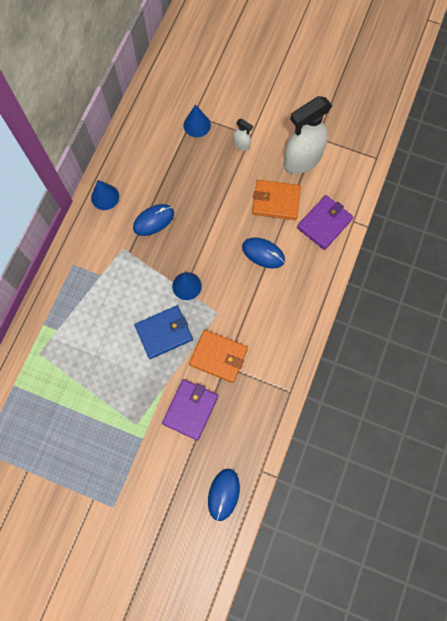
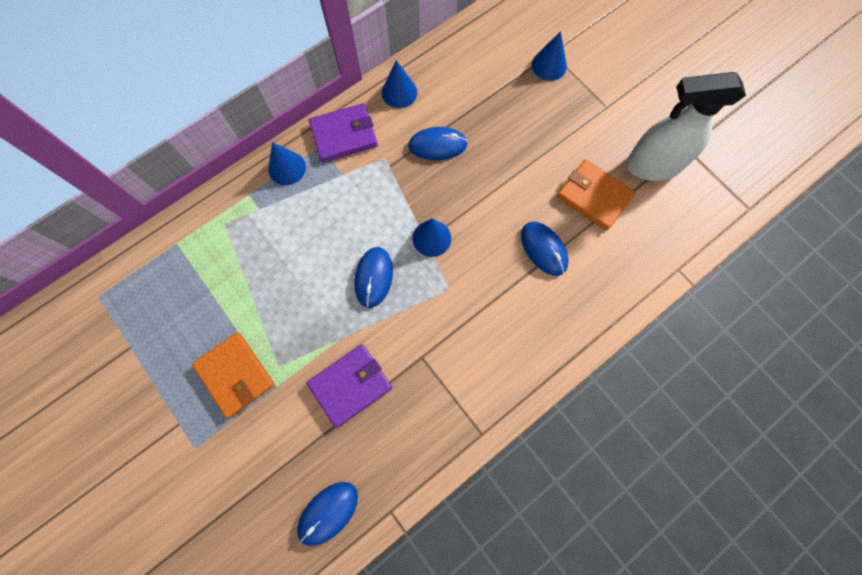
camera: 30 degrees right, 0 degrees up
(58, 291) = (287, 168): none -> blue cone
(164, 333) = (374, 277): blue wallet -> blue mouse
(218, 356) = (420, 341): orange wallet -> orange wallet (235, 375)
(241, 145) = (589, 112): white spray bottle -> none
(324, 223) = (639, 253): purple wallet -> purple wallet (344, 135)

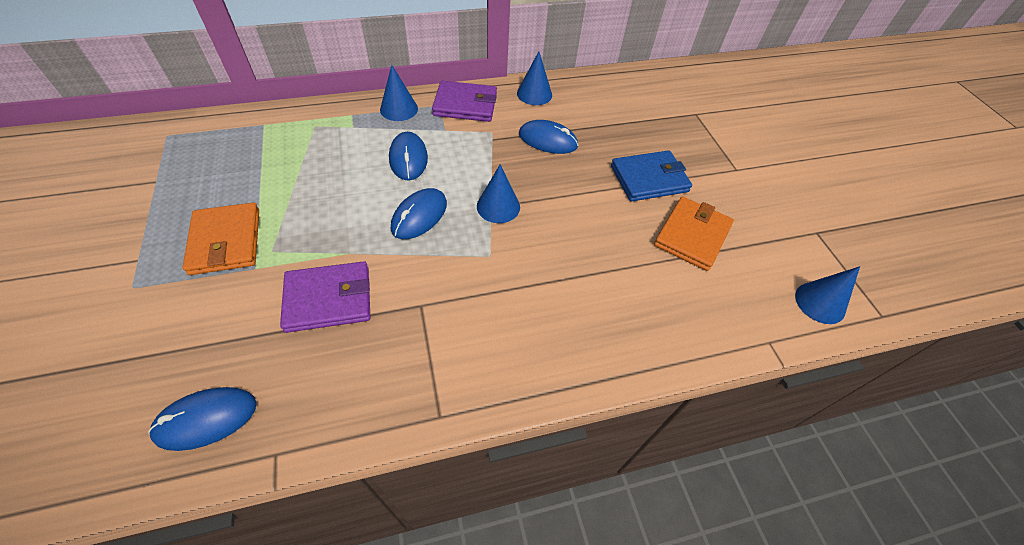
camera: 20 degrees right, 20 degrees down
(539, 151) = (649, 179): none -> blue wallet
(544, 249) = (613, 260): blue mouse -> blue mouse (408, 158)
(549, 65) = (689, 121): blue cone -> blue cone (820, 303)
(594, 196) = (692, 235): orange wallet -> orange wallet turned 60 degrees clockwise
(652, 165) = (771, 233): white spray bottle -> none

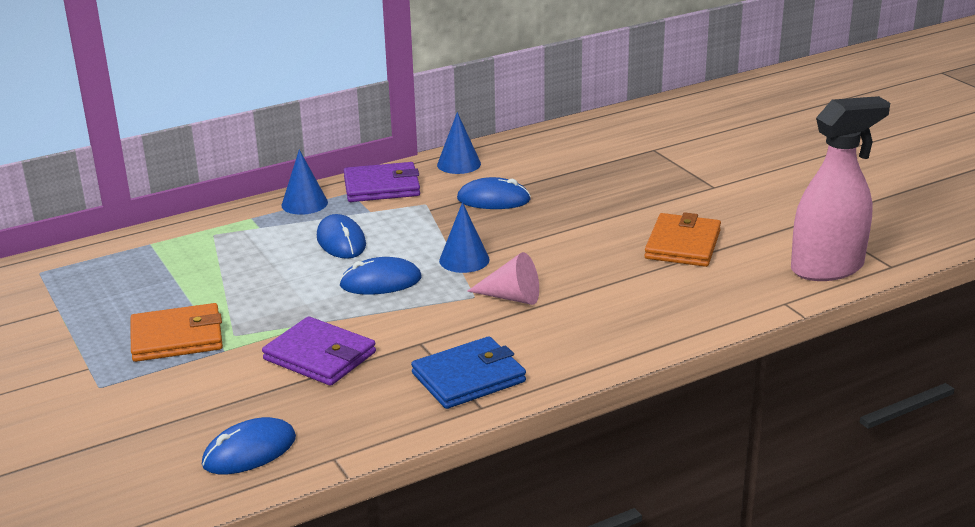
camera: 10 degrees left, 25 degrees down
(226, 241) = (177, 337): orange wallet -> orange wallet turned 75 degrees counterclockwise
(328, 299) = (320, 356): purple wallet -> purple wallet turned 60 degrees clockwise
(419, 216) = (380, 282): blue mouse -> blue mouse turned 60 degrees clockwise
(521, 265) = (511, 297): none -> pink cone
(649, 179) = (620, 210): blue wallet -> blue wallet (468, 377)
(820, 303) = (827, 268): blue cone -> pink spray bottle

